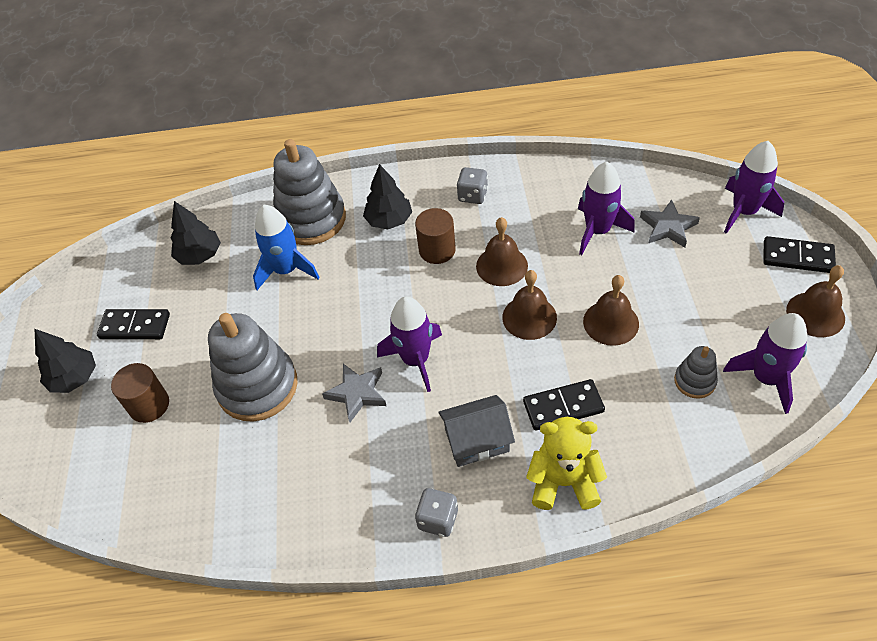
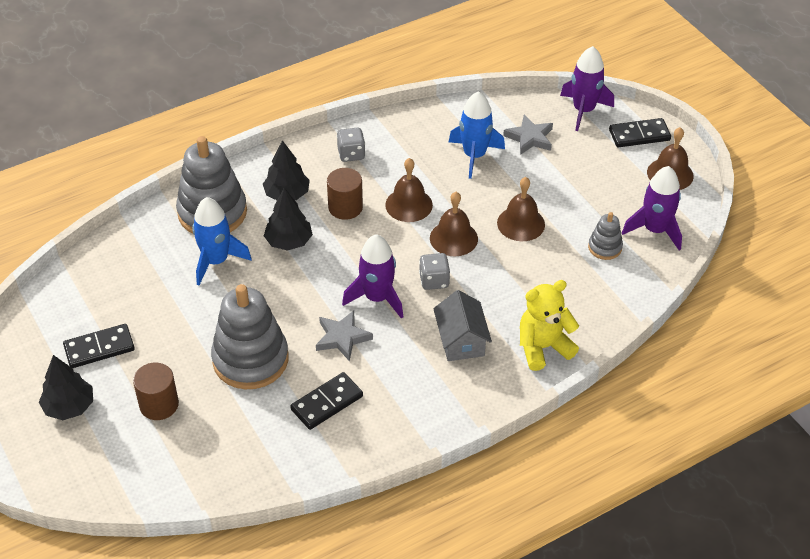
camera: 30 degrees left, 5 degrees down
(199, 255) = (122, 272): black tree -> black tree (288, 241)
(438, 519) = (461, 404): grey dice -> grey dice (434, 281)
(477, 440) = (461, 340): grey house -> grey house turned 60 degrees counterclockwise
(563, 406) = (515, 295): black domino -> black domino (327, 403)
(597, 231) = (474, 156): purple rocket -> blue rocket

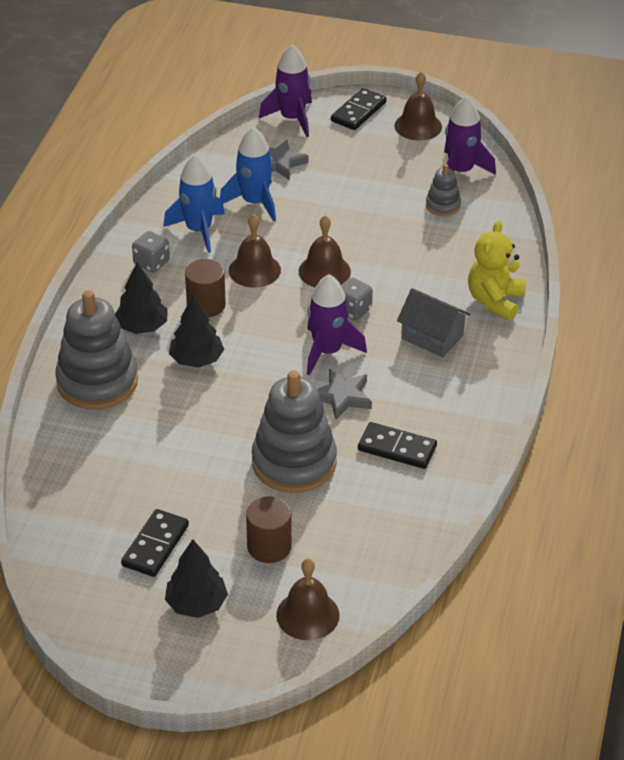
camera: 45 degrees left, 5 degrees down
(216, 261) = (157, 414): blue rocket -> blue rocket (199, 230)
(327, 403) = (397, 448): black domino -> black domino turned 75 degrees counterclockwise
(521, 223) = (360, 228): brown bell -> brown bell (307, 615)

